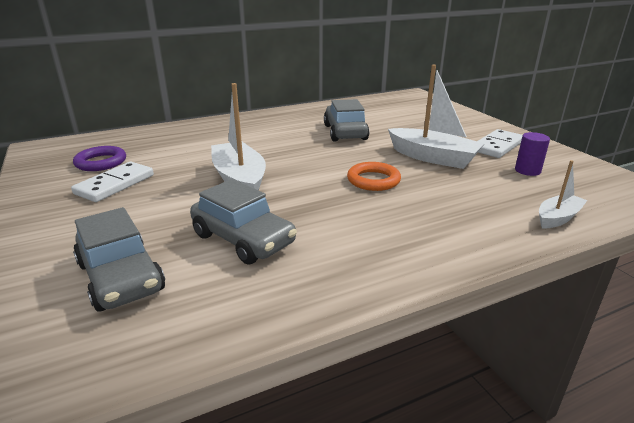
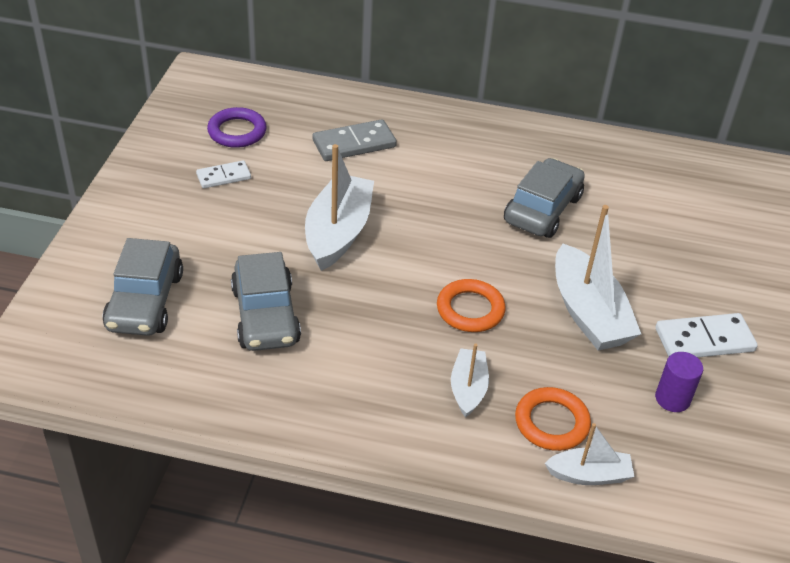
camera: 35 degrees right, 15 degrees up
(115, 184) = (223, 176): white domino -> white domino, size x0.62
(197, 143) = (354, 144): none -> grey domino
(432, 213) = (468, 388): none -> white boat
(499, 206) = (551, 422): none -> orange ring

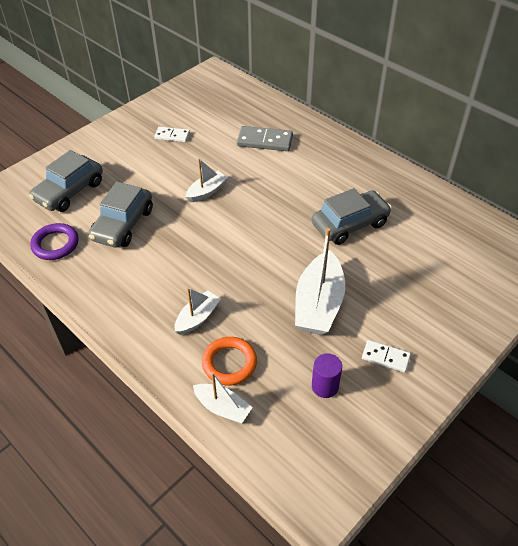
camera: 35 degrees right, 5 degrees up
(237, 132) = (203, 112): purple ring -> purple ring (55, 244)
(338, 232) = (207, 191): white boat -> white boat, size x0.56
(470, 309) = (243, 270): orange ring -> none
(704, 340) = (385, 357): white domino -> white domino, size x0.62

